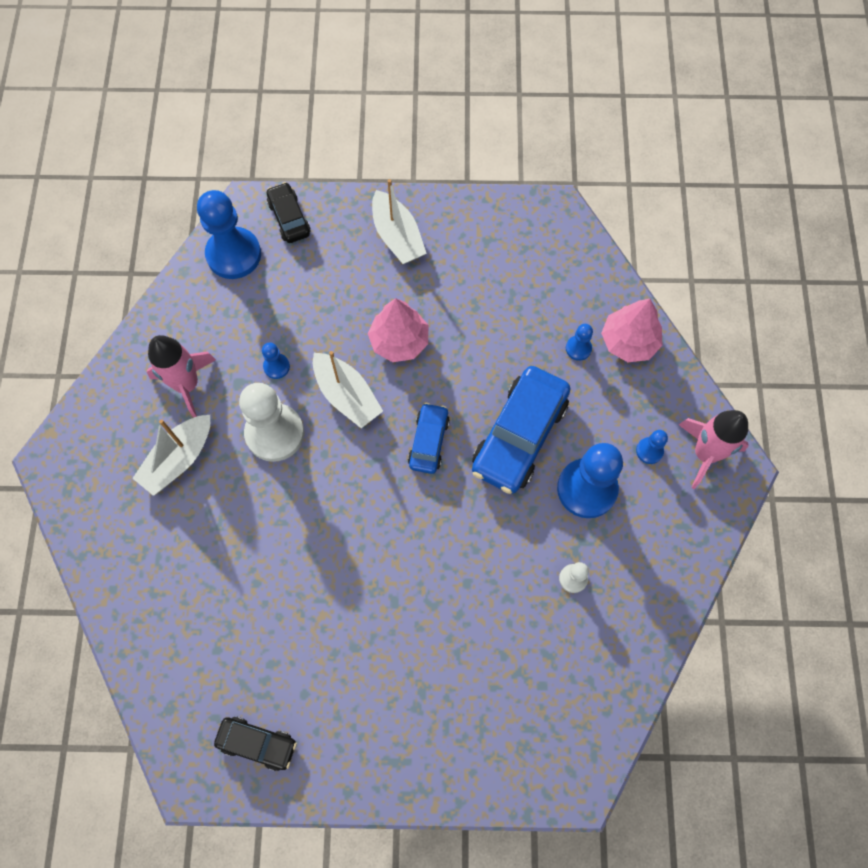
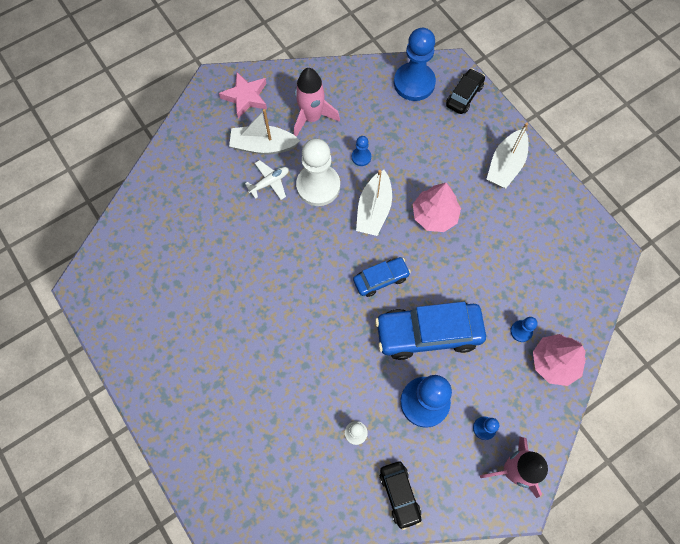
camera: 55 degrees right, 0 degrees up
(101, 438) = (246, 97): none -> pink star
(229, 482) = (269, 182): none -> white plane
(257, 743) = (126, 308): black car -> black car (399, 494)

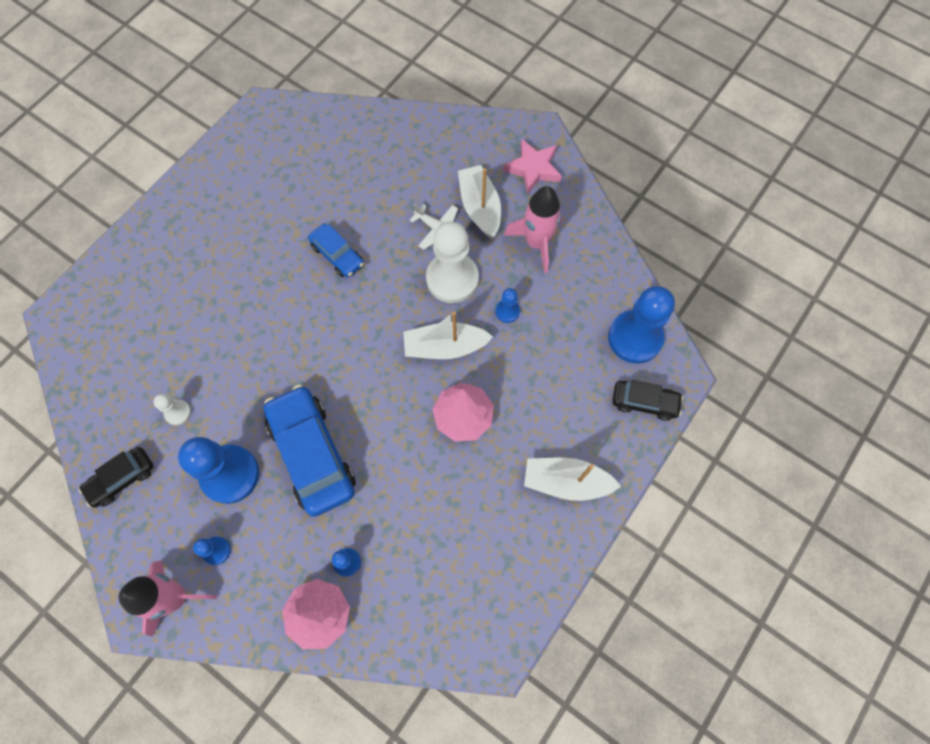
camera: 70 degrees right, 0 degrees up
(381, 279) = (361, 382): blue car -> blue car (337, 255)

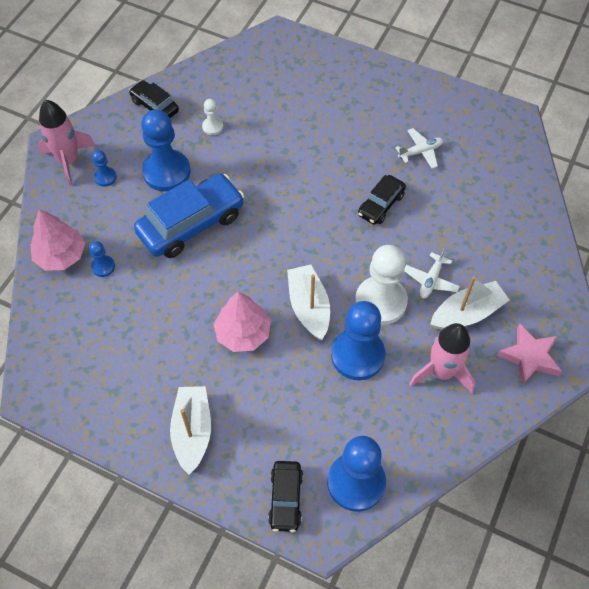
camera: 80 degrees right, 10 degrees down
(280, 203) = (420, 152): none -> white plane
(337, 255) = (381, 205): blue car -> black car
(507, 311) = (357, 355): blue pawn -> blue pawn, size x2.18

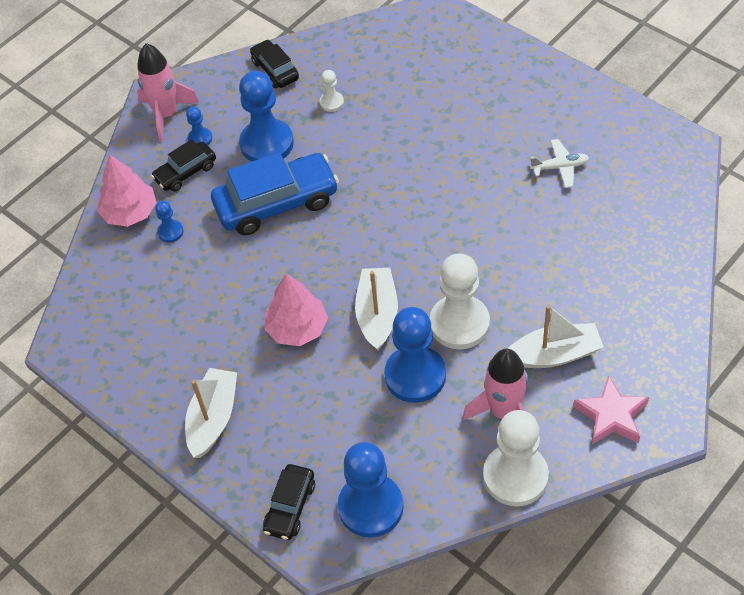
camera: 20 degrees right, 5 degrees down
(381, 205) = (494, 219): black car -> black car (185, 172)
(431, 280) = (524, 311): white plane -> none
(469, 427) = (515, 476): none -> white pawn

